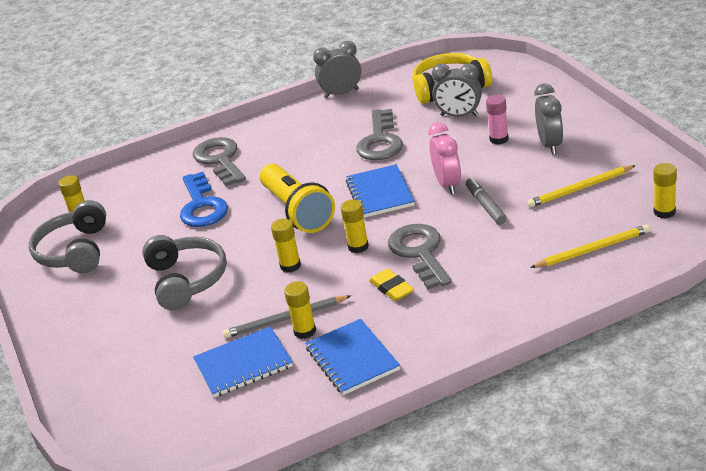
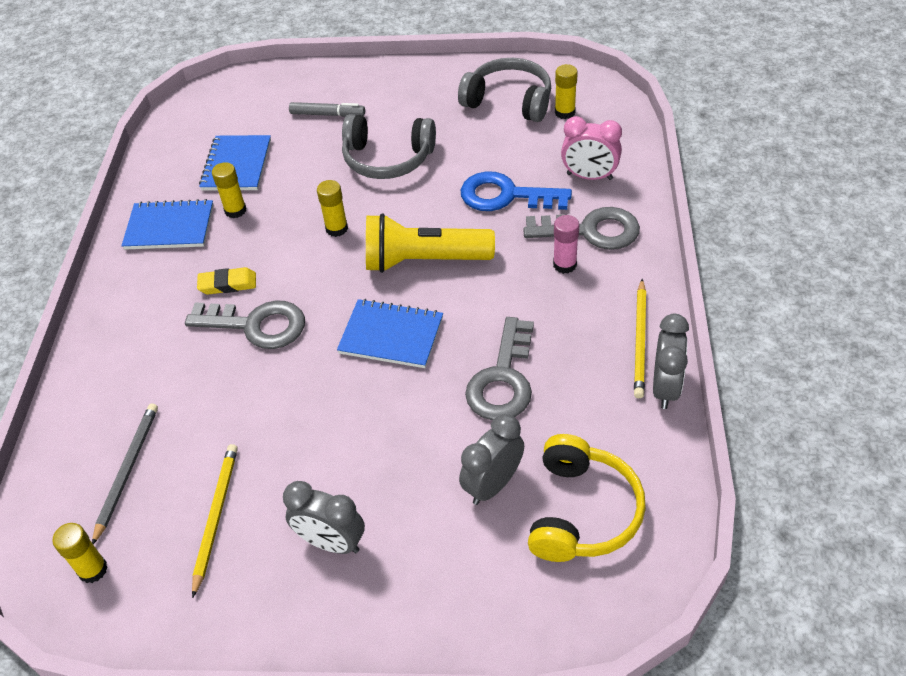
camera: 115 degrees right, 15 degrees up
(285, 319) = (264, 203): grey pencil -> grey pencil (127, 471)
(358, 247) = (315, 284): yellow glue stick -> none
(380, 141) = (503, 379): grey key -> grey key turned 105 degrees counterclockwise
(447, 184) = (349, 400): pink clock -> pink clock (589, 176)
(486, 206) = (276, 413): grey marker -> grey marker (327, 114)
(499, 139) = (396, 496): pink glue stick -> pink glue stick (564, 265)
(593, 249) = (110, 463): yellow pencil -> yellow pencil (640, 340)

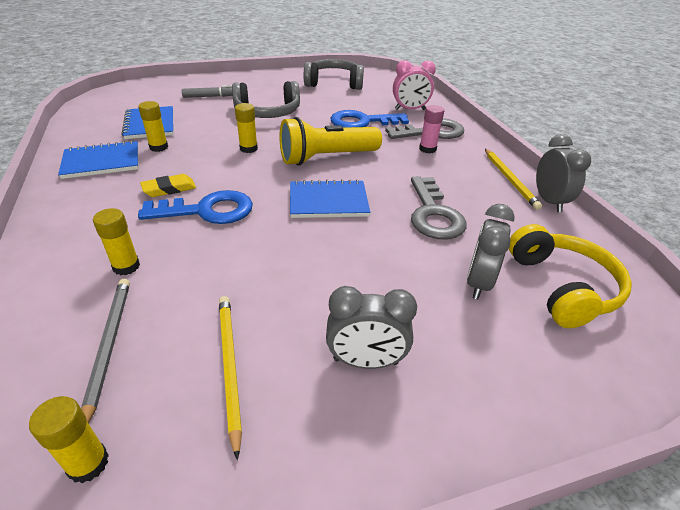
camera: 25 degrees left, 10 degrees down
(256, 325) = (207, 210): grey key -> blue key
(565, 112) = (372, 85): yellow glue stick -> yellow glue stick (126, 266)

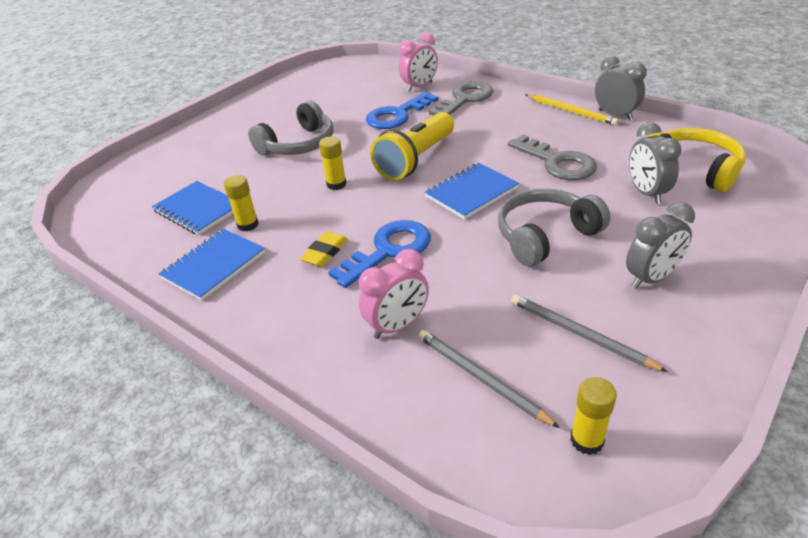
camera: 30 degrees left, 0 degrees up
(126, 266) = (397, 326): yellow glue stick -> pink clock
(211, 96) = (214, 154): grey marker -> none
(229, 366) = (580, 334): yellow pencil -> grey pencil
(334, 83) = (316, 90): grey headphones -> grey headphones (545, 236)
(427, 149) = (482, 115): pink glue stick -> none

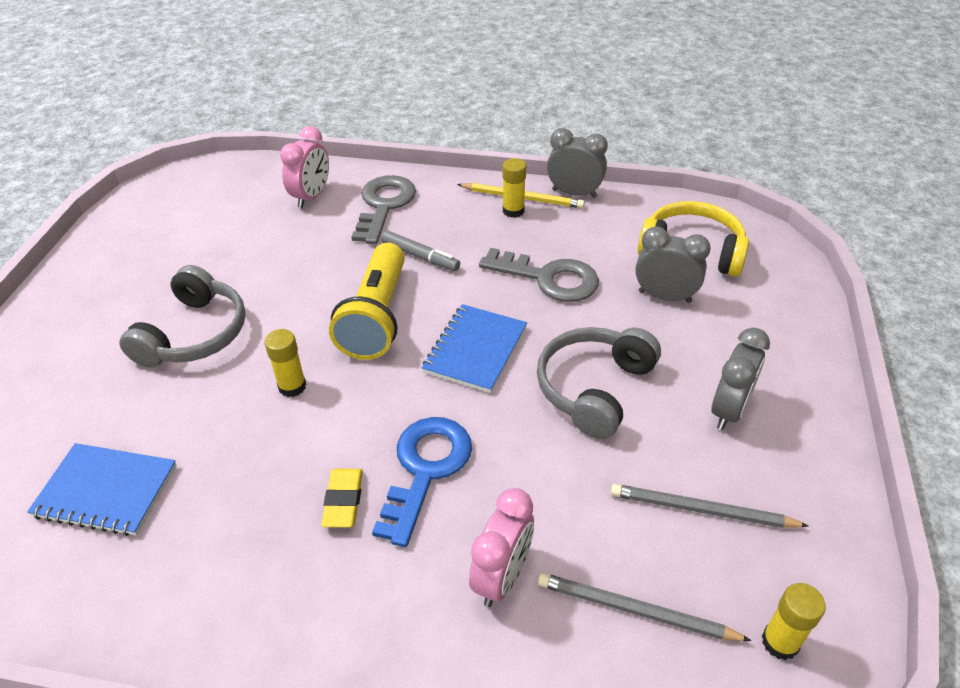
camera: 30 degrees left, 5 degrees up
(214, 266) = (195, 578): blue notebook -> none
(248, 225) = (203, 492): yellow glue stick -> yellow glue stick (513, 211)
(397, 115) = (309, 251): blue key -> none
(470, 132) = (420, 256): none -> grey marker
(646, 193) = (664, 296): grey clock -> grey clock turned 150 degrees clockwise

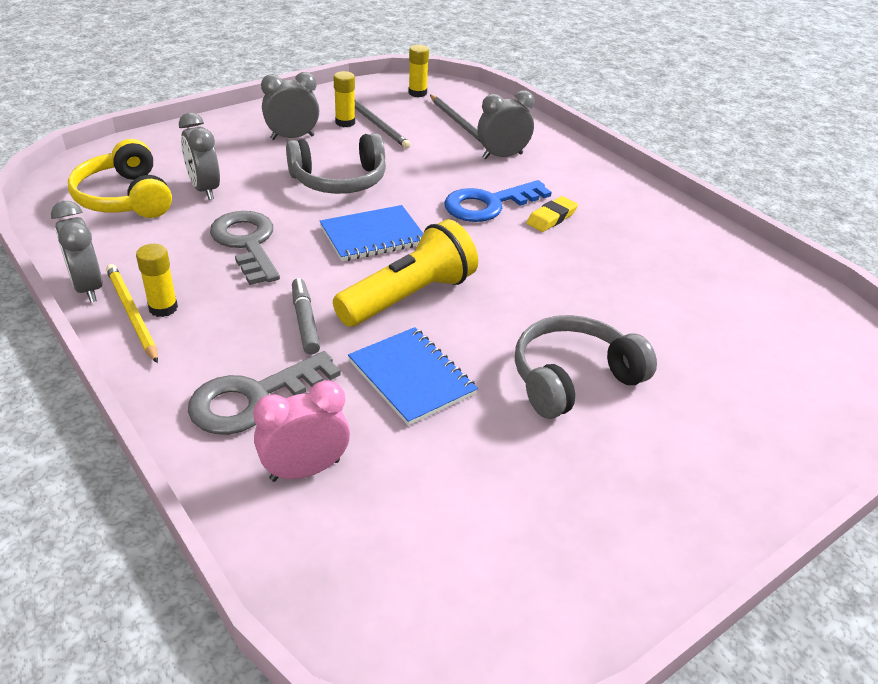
camera: 140 degrees left, 5 degrees down
(106, 491) = (706, 303): blue notebook -> blue notebook (411, 378)
(292, 386) = (525, 289): yellow glue stick -> yellow glue stick (345, 122)
(502, 577) = (502, 156): pink clock -> grey clock

